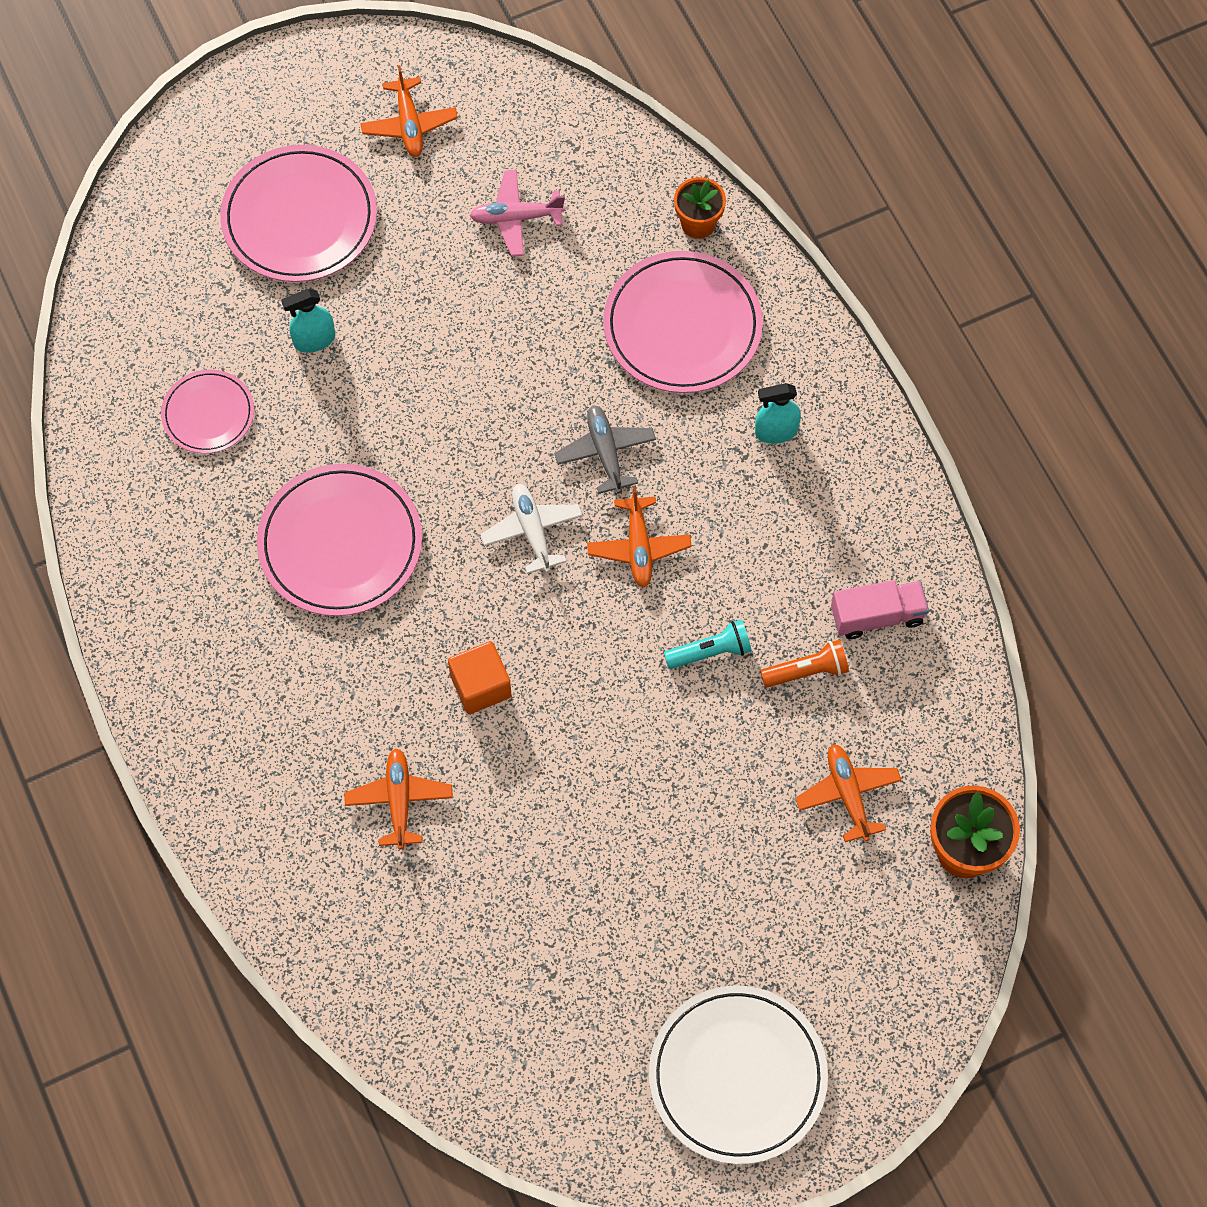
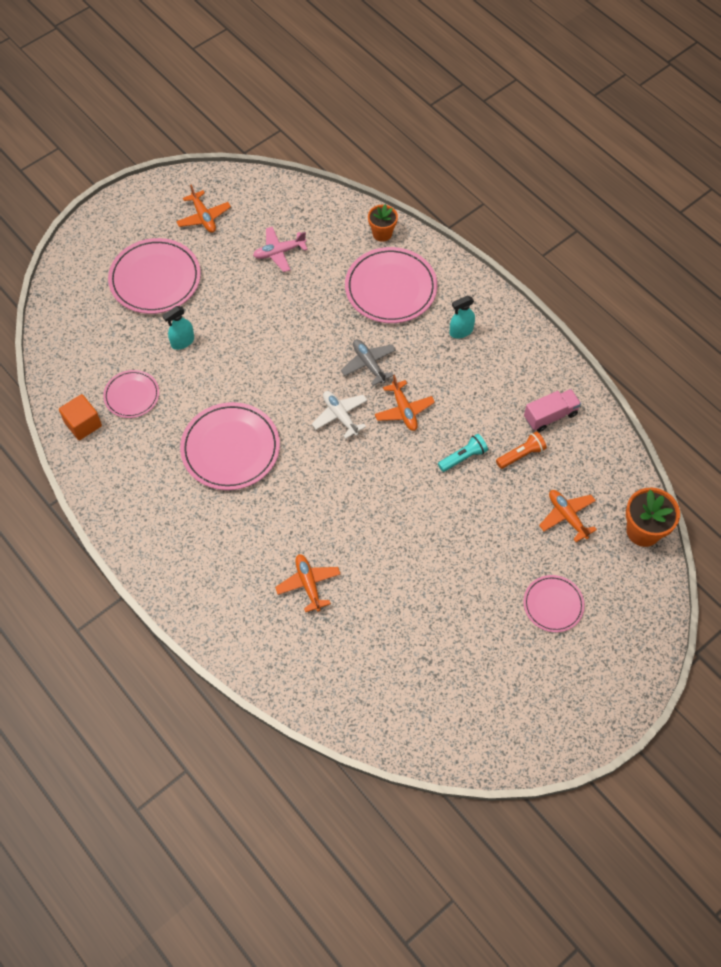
camera: 15 degrees left, 5 degrees down
(480, 686) = (337, 508): orange cube -> orange cube (83, 424)
(737, 1076) = (557, 692): white plate -> none
(777, 934) = (553, 604): none -> pink plate

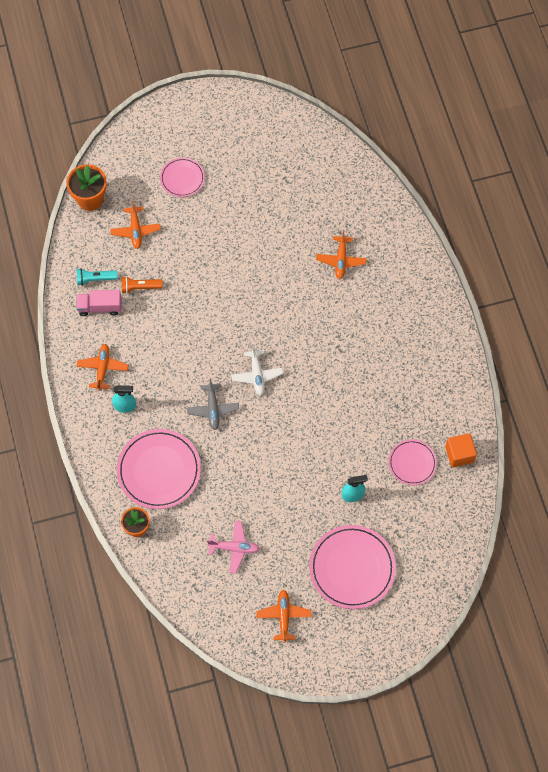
camera: 155 degrees left, 5 degrees up
(230, 448) = (352, 384): pink plate -> none
(404, 410) = (206, 359): orange plane -> orange plane (102, 368)
(463, 457) = (183, 303): turquoise flashlight -> turquoise flashlight (95, 279)

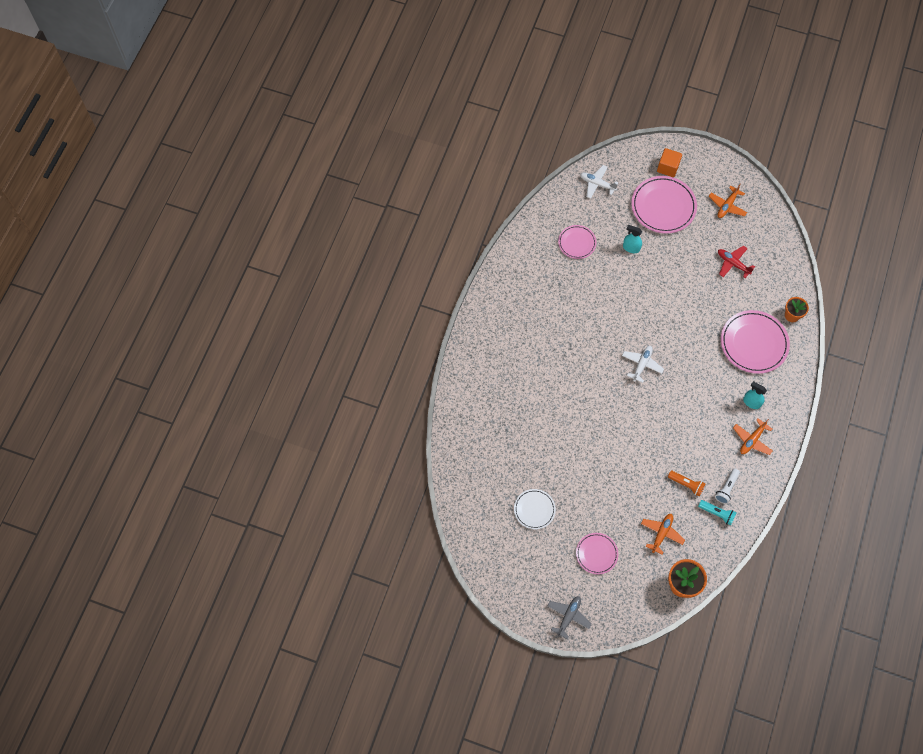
camera: 145 degrees left, 0 degrees up
(100, 307) = (726, 488): pink truck -> white flashlight
(213, 409) = (689, 361): grey plane -> grey plane (568, 616)
(234, 548) = (733, 263): pink plane -> red plane
(263, 180) = (534, 509): none -> white plate
(341, 260) = (521, 408): orange plane -> none
(441, 547) = (597, 184): none -> white plane
(459, 454) = (541, 229): orange cube -> orange cube (668, 167)

